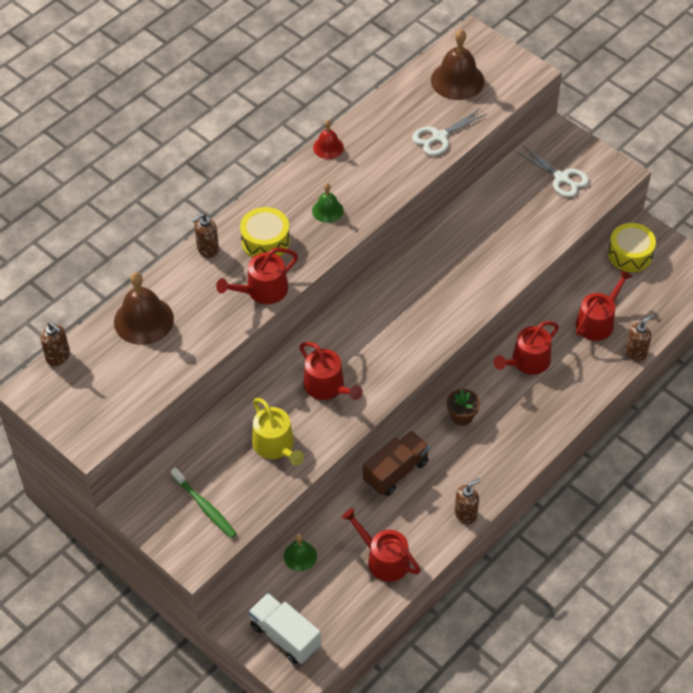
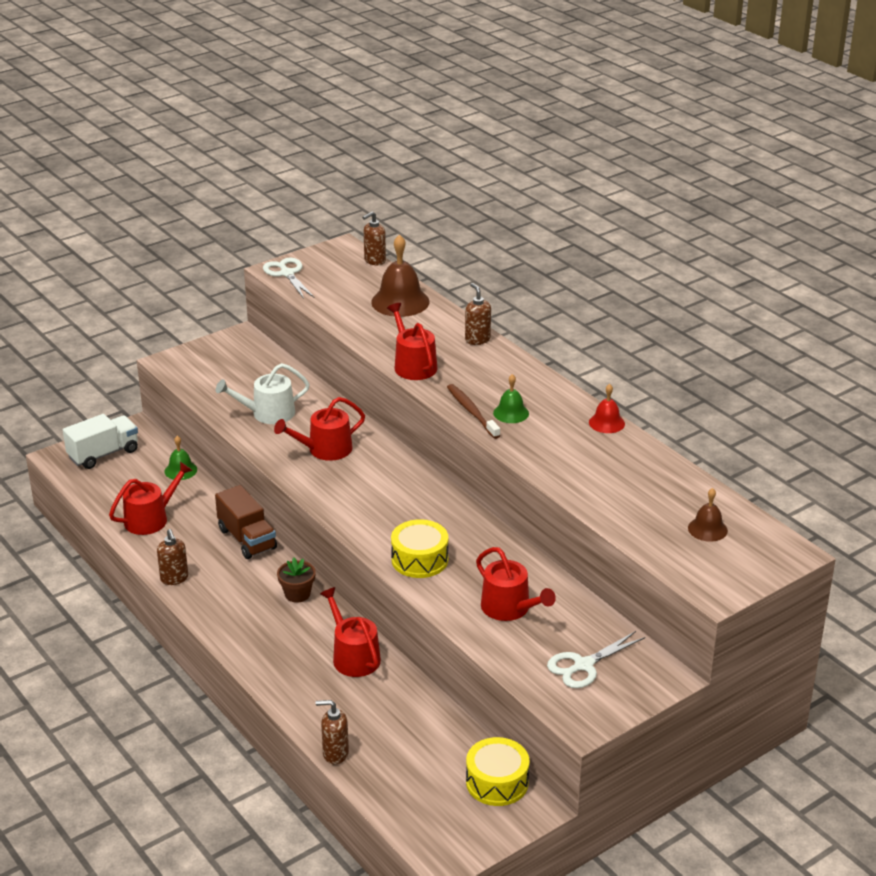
camera: 100 degrees right, 20 degrees down
(205, 507) = (220, 371): green toothbrush -> none
(265, 241) = (478, 372): yellow drum -> yellow drum (419, 559)
(276, 446) = (268, 413): yellow watering can -> white watering can
(331, 237) = (471, 411): none -> brown toothbrush
(439, 137) = (609, 502): white scissors -> white scissors (287, 274)
(457, 80) = (707, 529): brown bell -> brown bell, size x0.55
(598, 321) = (394, 728): red watering can -> red watering can (509, 608)
(636, 352) = (335, 754): brown soap dispenser -> brown soap dispenser turned 120 degrees clockwise

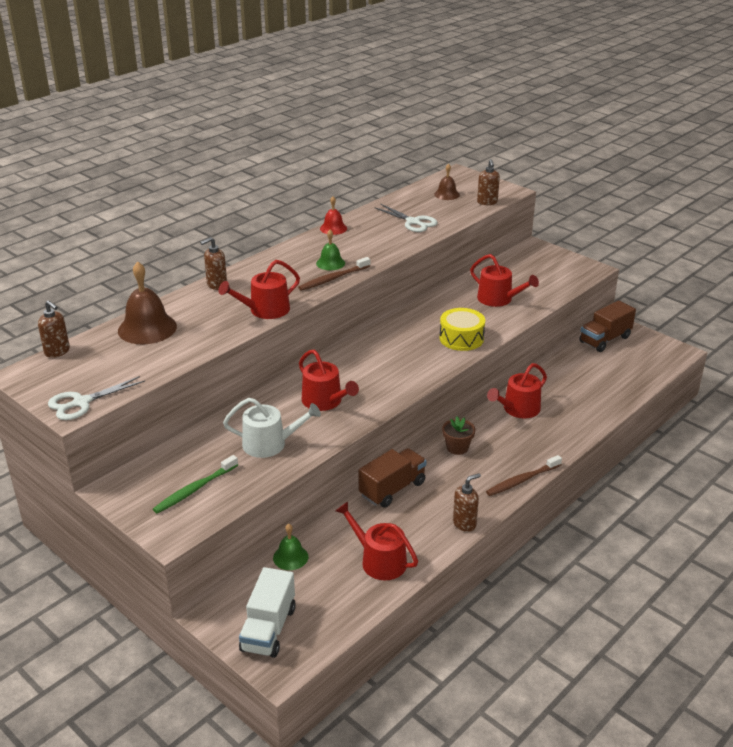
camera: 100 degrees left, 0 degrees up
(103, 454) = (268, 629): white truck -> white truck turned 120 degrees counterclockwise
(221, 373) = (194, 489): none -> green toothbrush
(222, 631) = (522, 480): none -> brown toothbrush
(268, 413) = (270, 444): white watering can -> white watering can turned 60 degrees counterclockwise
(335, 754) = (620, 403): brown soap dispenser -> brown soap dispenser (487, 202)
(497, 782) = (605, 339): yellow drum -> brown truck
(509, 608) = (498, 299): red watering can -> red watering can turned 90 degrees clockwise
(583, 665) = (540, 271): white scissors -> white scissors (413, 222)

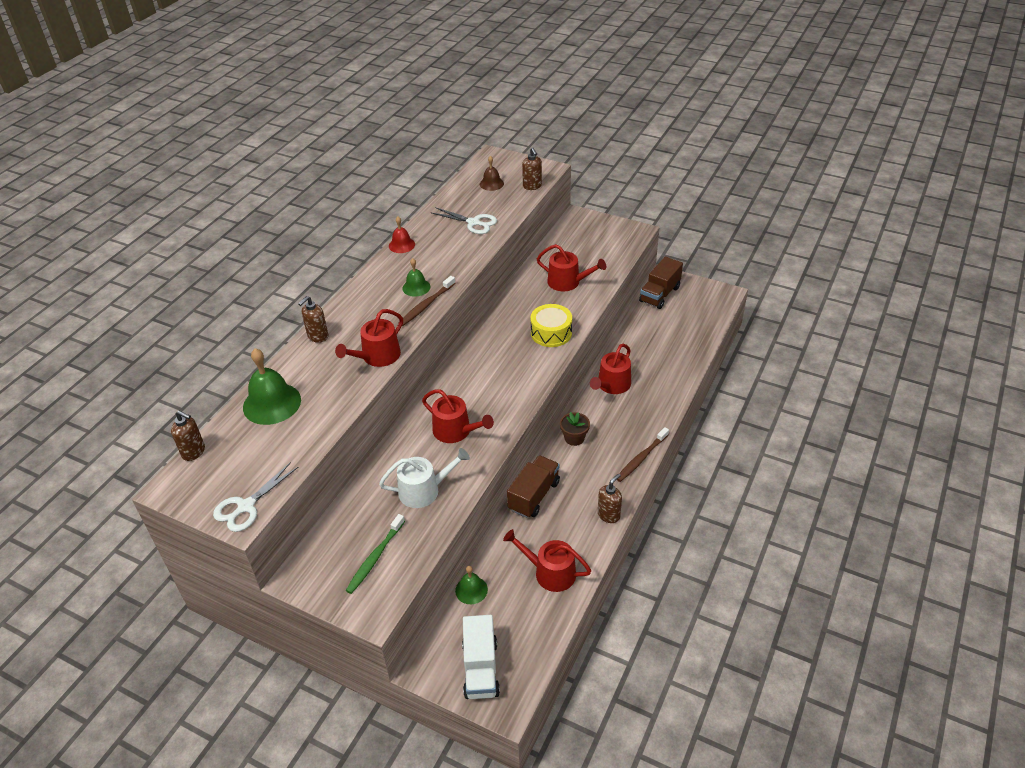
camera: 15 degrees left, 10 degrees up
(147, 328) = (272, 403): brown bell -> green bell

